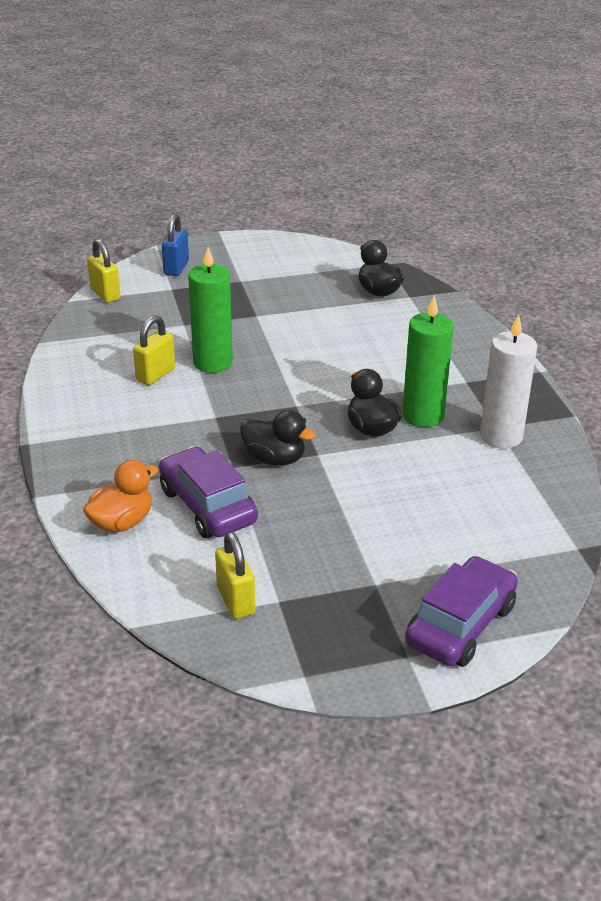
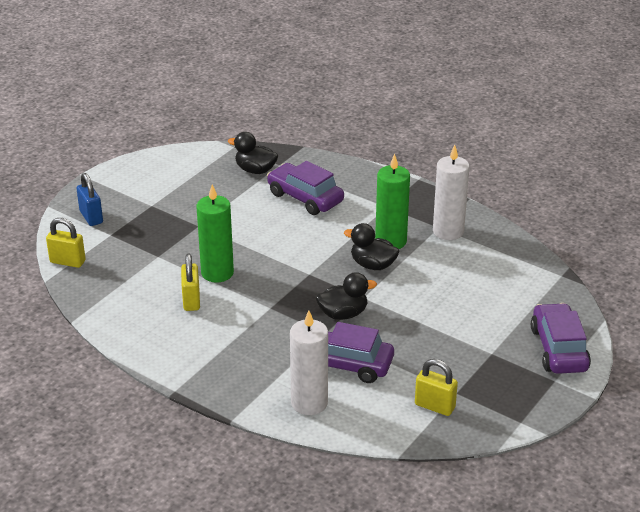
camera: 40 degrees left, 0 degrees up
(122, 522) = (309, 403): orange duck -> white candle
(392, 336) = (305, 197): none -> purple car

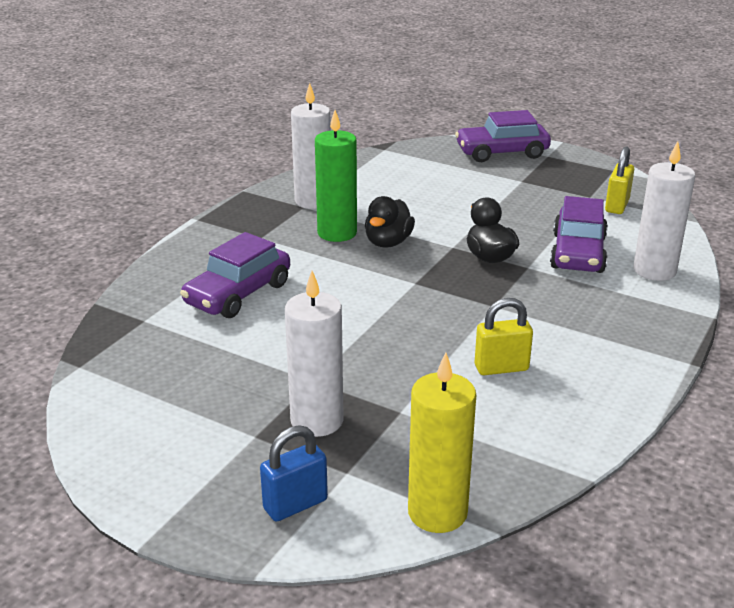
camera: 95 degrees left, 5 degrees down
(67, 262) = (437, 512): yellow padlock -> yellow candle
(158, 225) = (317, 420): none -> white candle
(217, 273) = (431, 352): green candle -> none
(255, 170) = (158, 340): black duck -> none

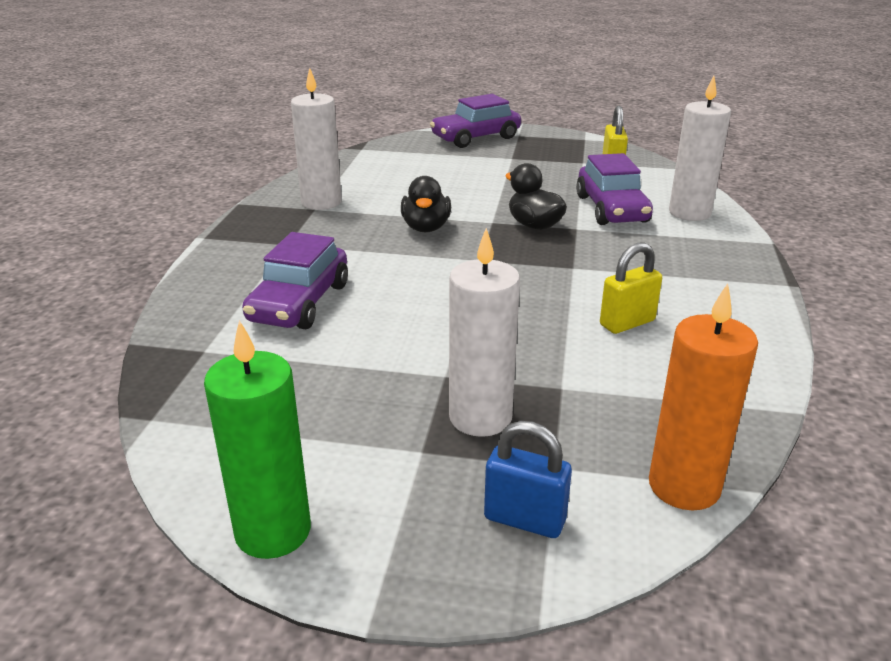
camera: 20 degrees left, 0 degrees up
(295, 504) = (524, 519): blue padlock -> blue padlock turned 75 degrees clockwise
(337, 233) = (367, 227): green candle -> green candle (273, 531)
(437, 512) = (684, 486): yellow candle -> orange candle

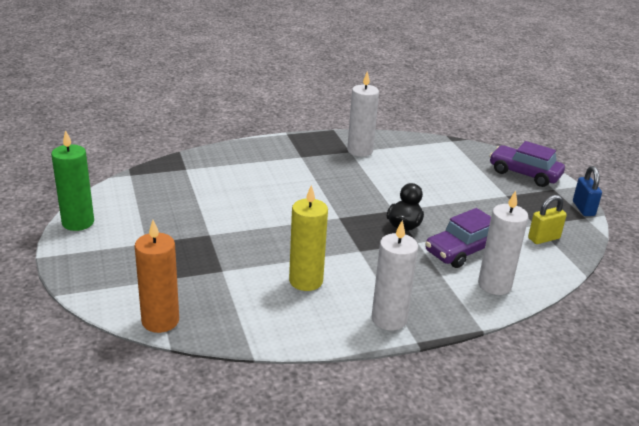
camera: 60 degrees right, 0 degrees up
(299, 303) = (244, 178): purple car -> none
(426, 228) = (361, 190): black duck -> none
(480, 417) = (180, 252): white candle -> white candle (389, 319)
(524, 519) = (113, 279): blue padlock -> blue padlock (583, 209)
(627, 323) = (306, 281): yellow padlock -> yellow candle

